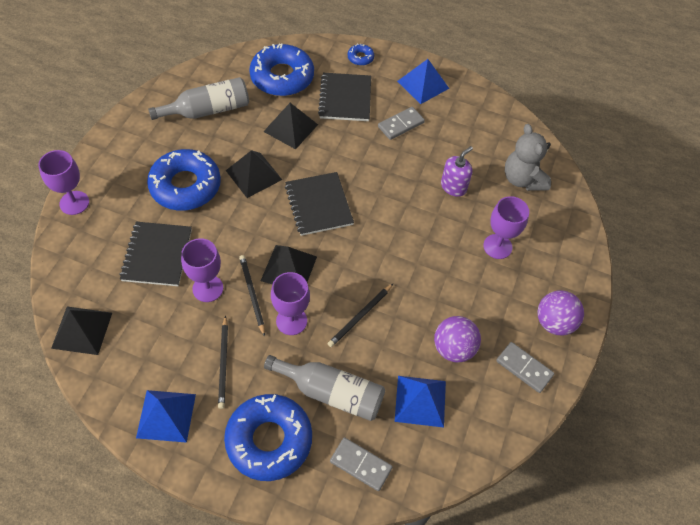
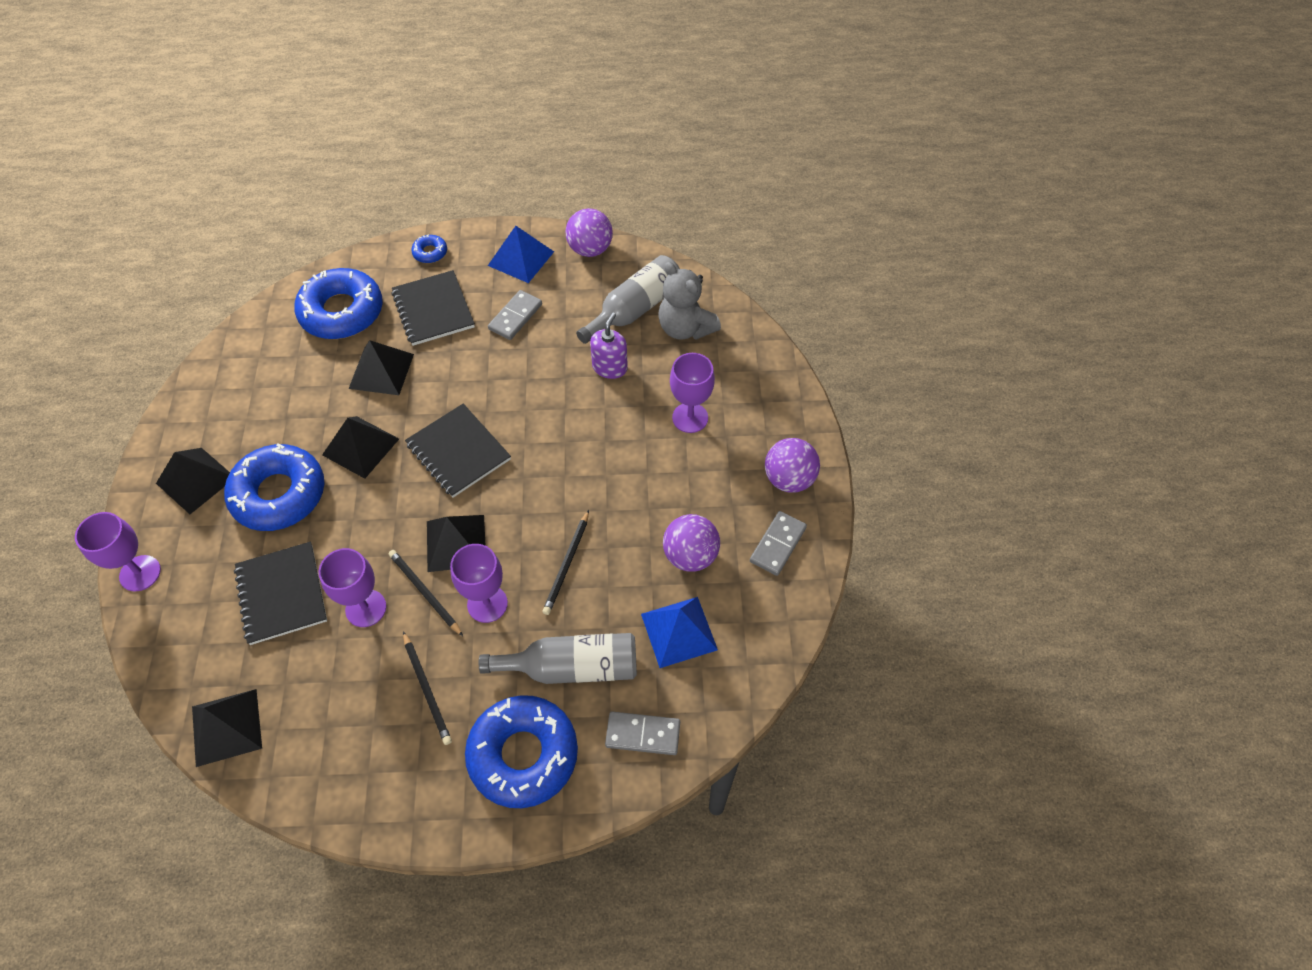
camera: 20 degrees left, 0 degrees up
(136, 155) = (195, 480): none -> black pyramid
(166, 416) = (384, 783): blue pyramid -> none
(207, 110) = (264, 389): grey bottle -> grey bottle (635, 309)
(476, 96) = (590, 249): none -> purple ball
(524, 368) = (778, 544): grey domino -> grey domino turned 75 degrees counterclockwise

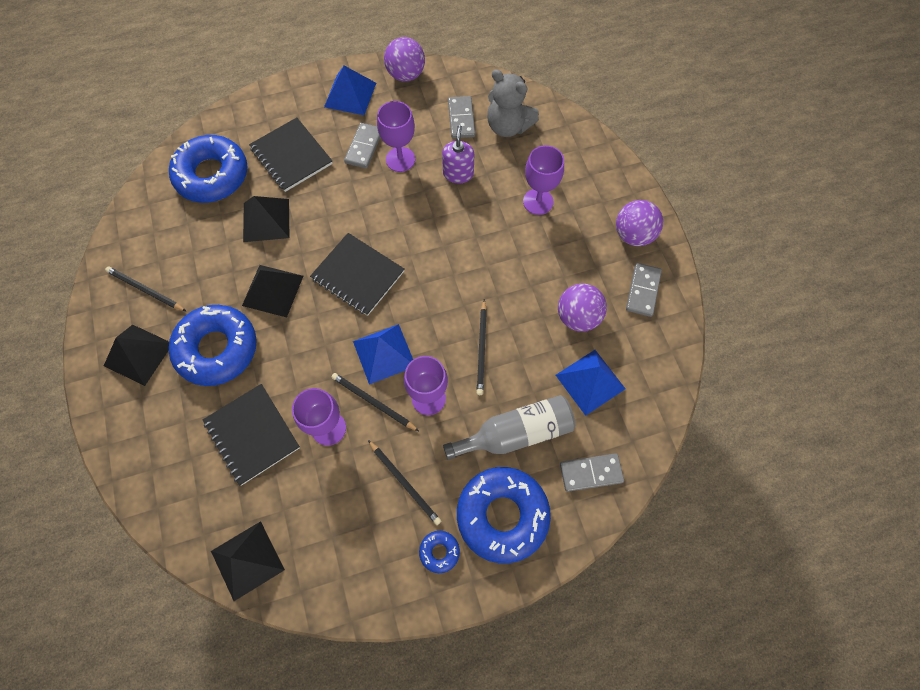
camera: 15 degrees left, 10 degrees up
(140, 573) = (120, 448): purple goblet -> purple goblet (400, 159)
(228, 415) = (145, 290): none -> black pencil
(430, 252) = (270, 106): blue donut -> blue donut (439, 552)
(456, 543) = (384, 353): black pyramid -> blue pyramid
(635, 309) = (461, 119): grey bottle -> grey domino

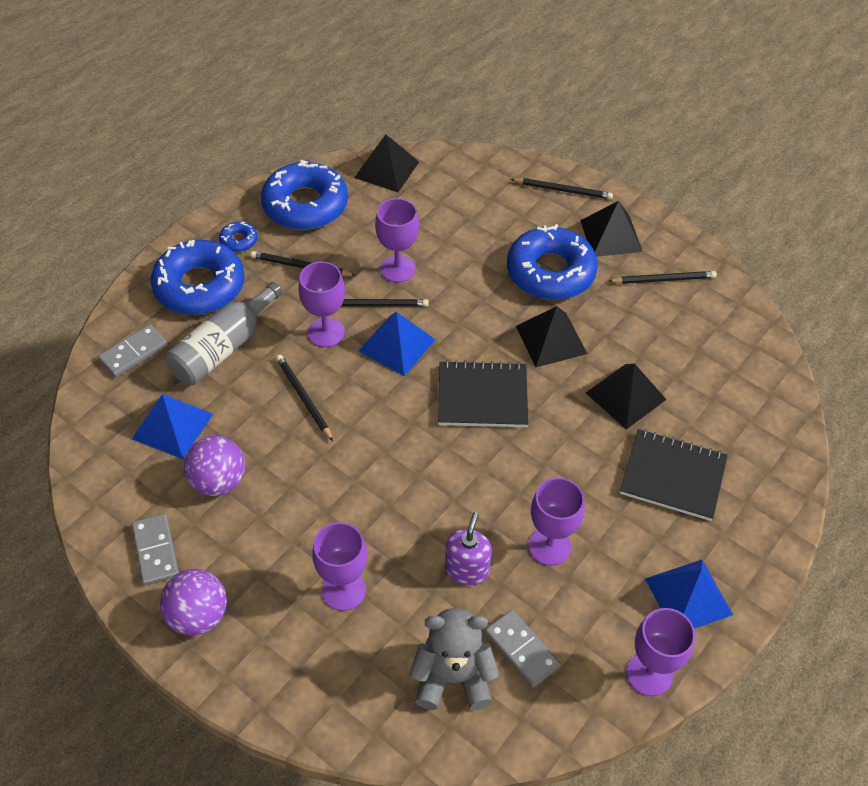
camera: 145 degrees right, 15 degrees down
(125, 427) = (563, 190): none -> black pencil
(212, 175) = (729, 407): blue donut -> blue donut (305, 205)
(252, 434) = (457, 234): black notebook -> none
(364, 147) = (605, 536): grey domino -> none
(406, 74) = (649, 674): purple ball -> purple goblet
(458, 173) = (467, 569): purple soap dispenser -> purple soap dispenser turned 135 degrees counterclockwise

